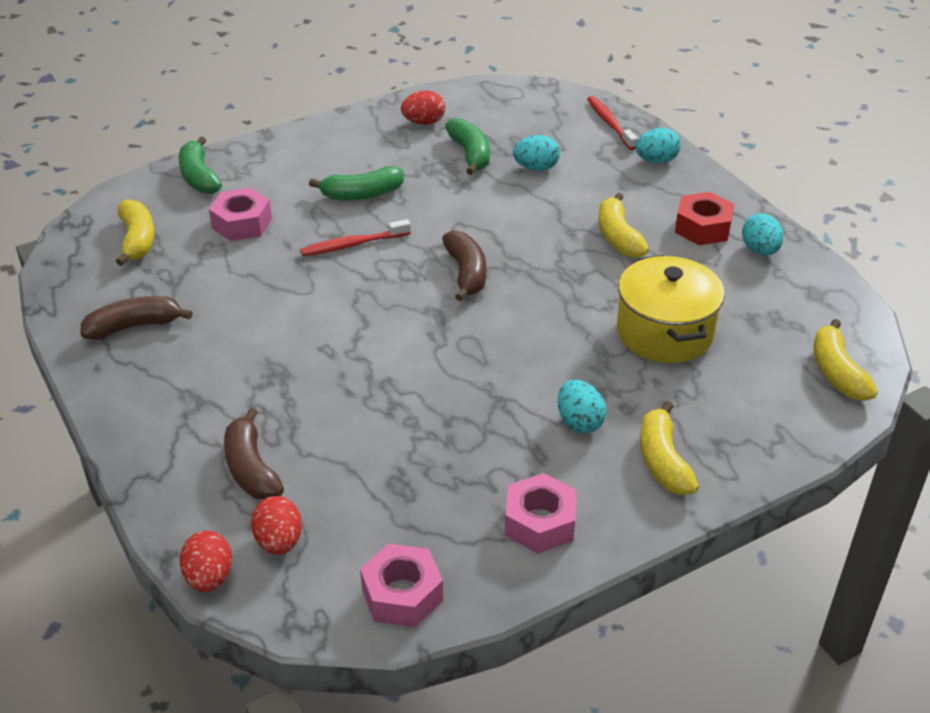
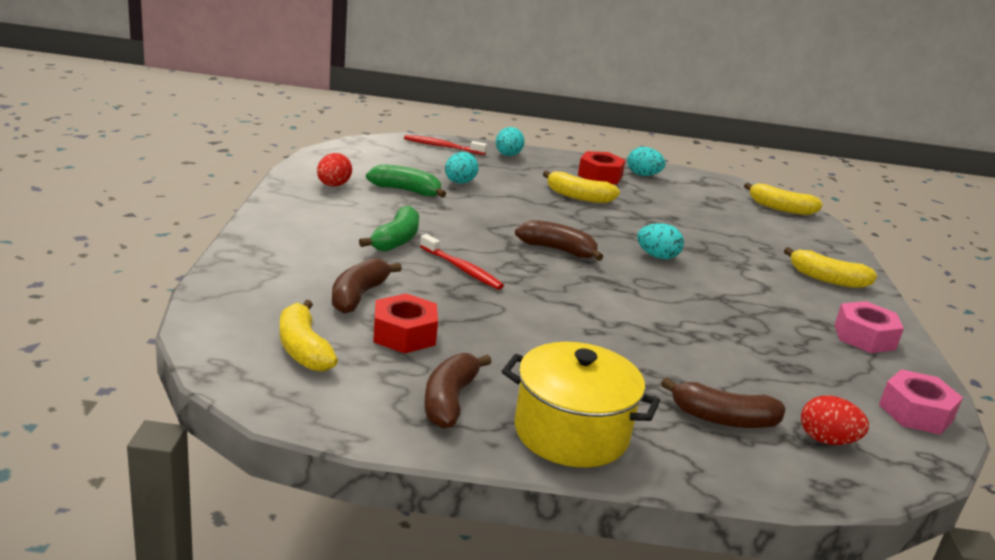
camera: 60 degrees left, 15 degrees down
(137, 240) = (303, 349): yellow banana -> yellow banana turned 135 degrees counterclockwise
(199, 177) = (247, 285): green banana -> none
(207, 267) = (404, 334): none -> red nut
(209, 577) = (854, 489): red egg -> none
(242, 223) = (358, 296): pink nut -> brown banana
(353, 244) = (462, 269): red toothbrush -> red toothbrush turned 60 degrees counterclockwise
(579, 422) = (768, 285): turquoise egg -> turquoise egg (657, 256)
(664, 332) = (698, 227): yellow pot -> yellow pot (571, 432)

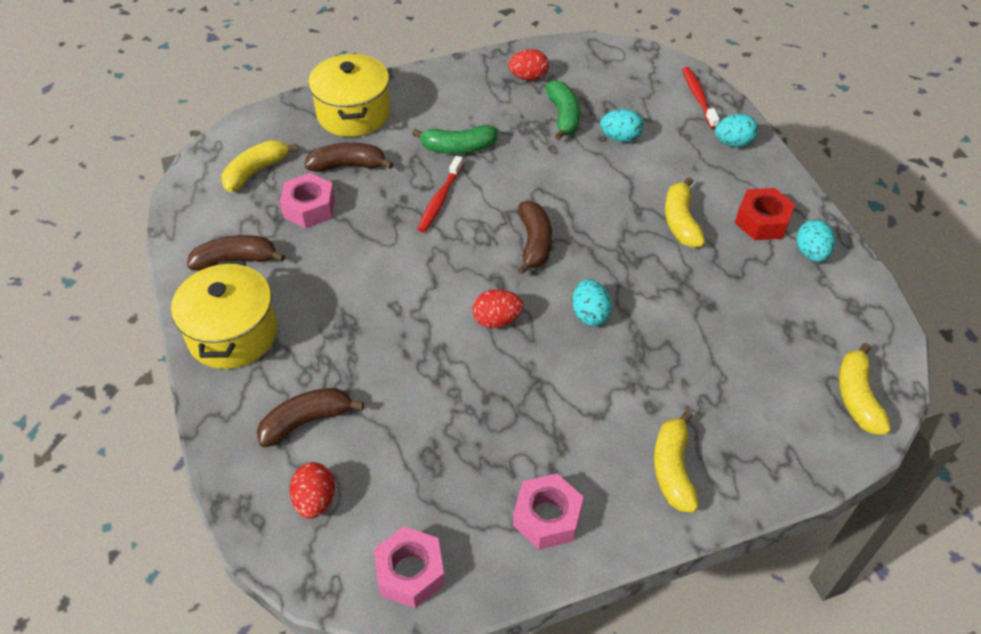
camera: 70 degrees right, 25 degrees up
(274, 269) = (353, 114): none -> yellow pot
(404, 334) = (309, 208): red nut -> pink nut
(641, 292) = (497, 320): none -> red egg
(723, 419) = (306, 421): brown banana -> brown banana turned 75 degrees clockwise

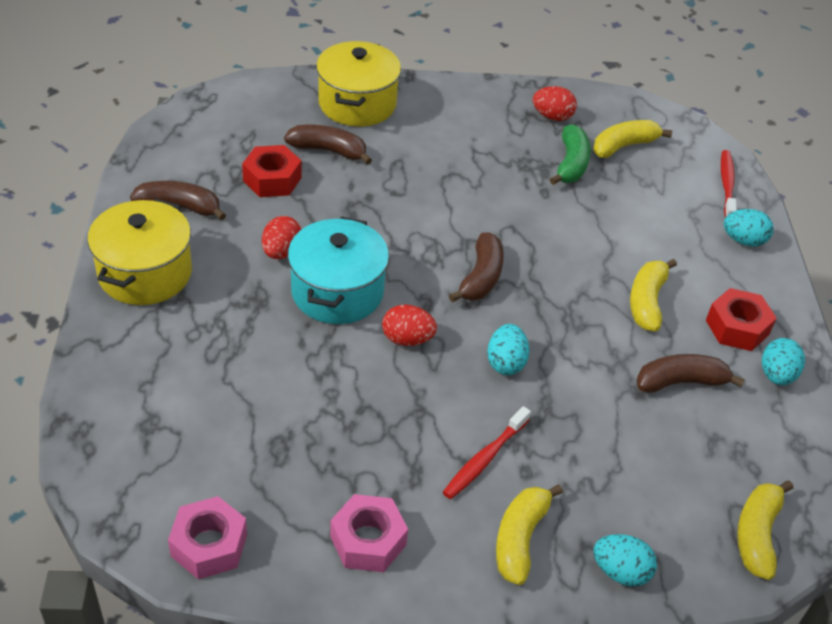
camera: 15 degrees right, 5 degrees down
(256, 172) = (236, 131): yellow banana -> yellow banana (623, 146)
(306, 421) = (176, 374): brown banana -> brown banana (680, 382)
(309, 208) = (272, 179): pink nut -> red nut
(315, 500) = (150, 448): red egg -> red egg (281, 252)
(416, 296) = (337, 292): none -> turquoise pot
(440, 200) = (404, 208): red toothbrush -> red toothbrush (484, 459)
(458, 148) = (447, 164): green banana -> none
(620, 138) = (621, 201): turquoise egg -> turquoise egg (620, 571)

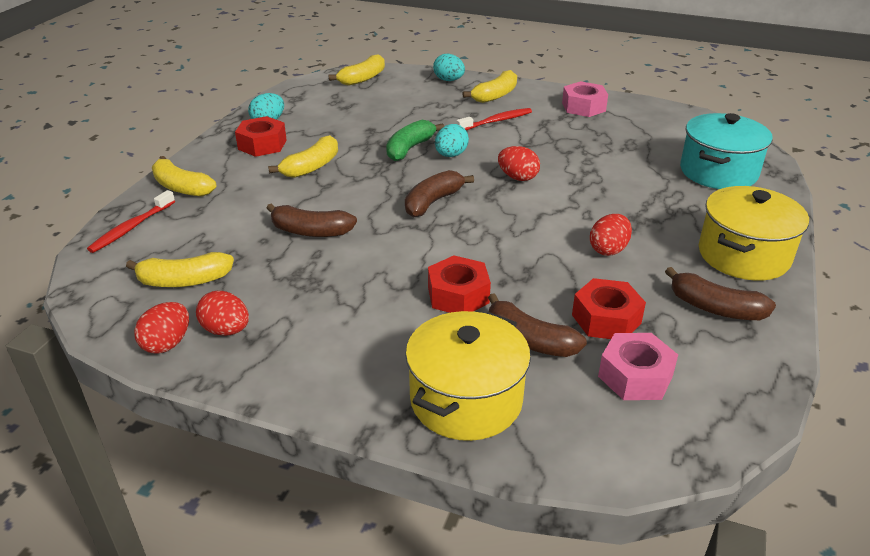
camera: 155 degrees left, 10 degrees down
(209, 545) = (679, 118): pink nut -> pink nut (635, 376)
(337, 292) = (564, 213): turquoise pot -> turquoise pot (718, 172)
(400, 177) = (458, 295): none -> red nut
(571, 164) = (262, 274): green banana -> green banana (409, 148)
(582, 101) = (167, 344): none -> red egg
(680, 382) = (337, 129): brown banana -> brown banana (311, 231)
(743, 240) = (181, 187): turquoise egg -> yellow banana

